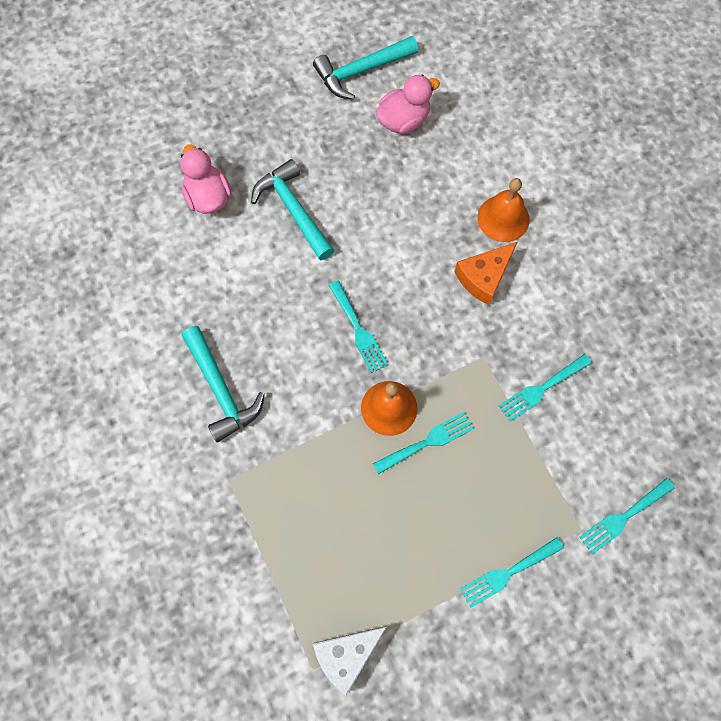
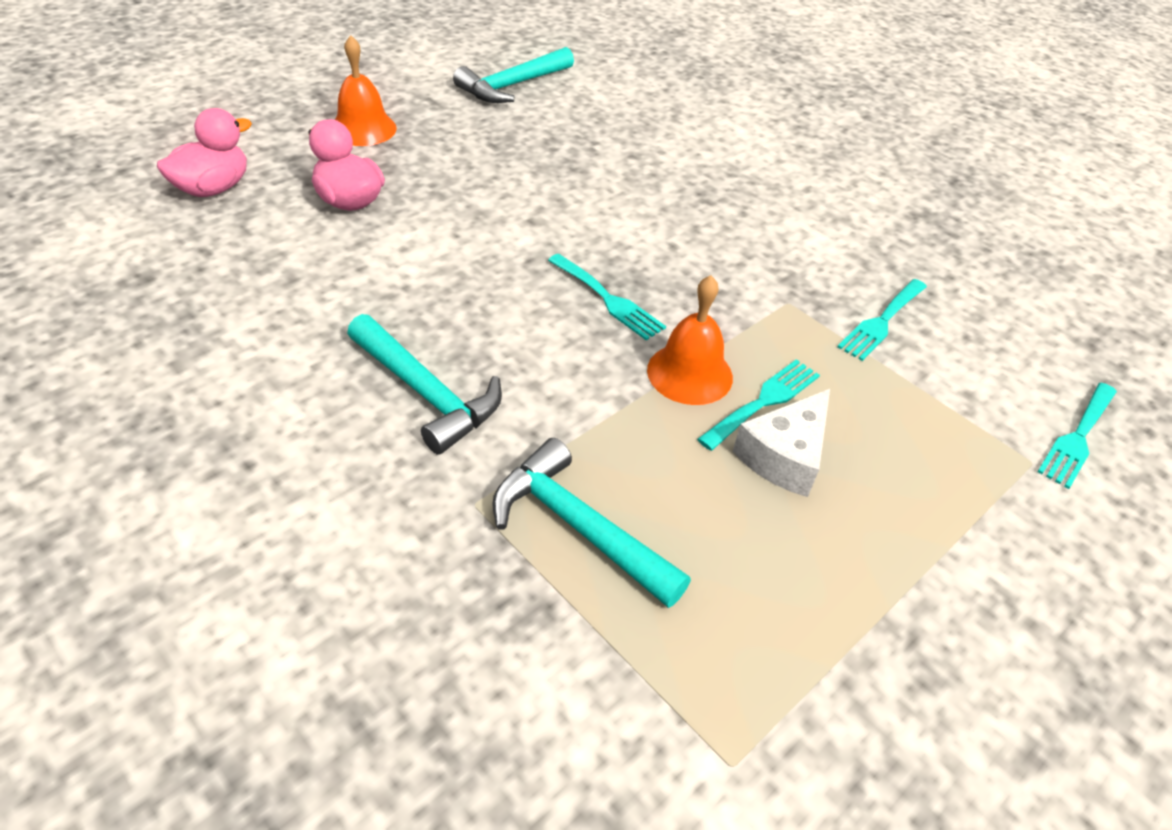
camera: 20 degrees left, 25 degrees down
(293, 210) = (471, 200): turquoise hammer -> turquoise hammer (578, 526)
(347, 655) = (782, 724): white cheese -> white cheese (784, 456)
(403, 120) = (580, 116): pink duck -> pink duck (213, 188)
(484, 277) = (746, 230): orange cheese -> none
(503, 218) = (740, 179): orange bell -> orange bell (363, 128)
(507, 573) = (970, 538): turquoise fork -> none

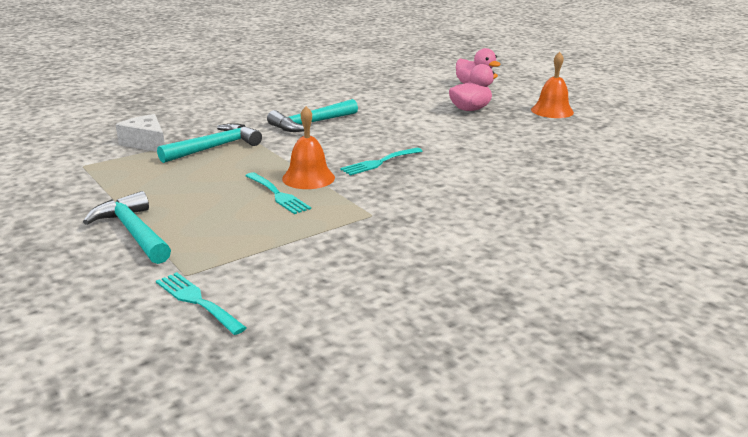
camera: 100 degrees right, 20 degrees down
(512, 86) = (642, 148): turquoise hammer -> turquoise hammer (133, 232)
(784, 456) = (233, 195): white cheese -> white cheese (146, 143)
(881, 322) = (346, 246): turquoise fork -> none

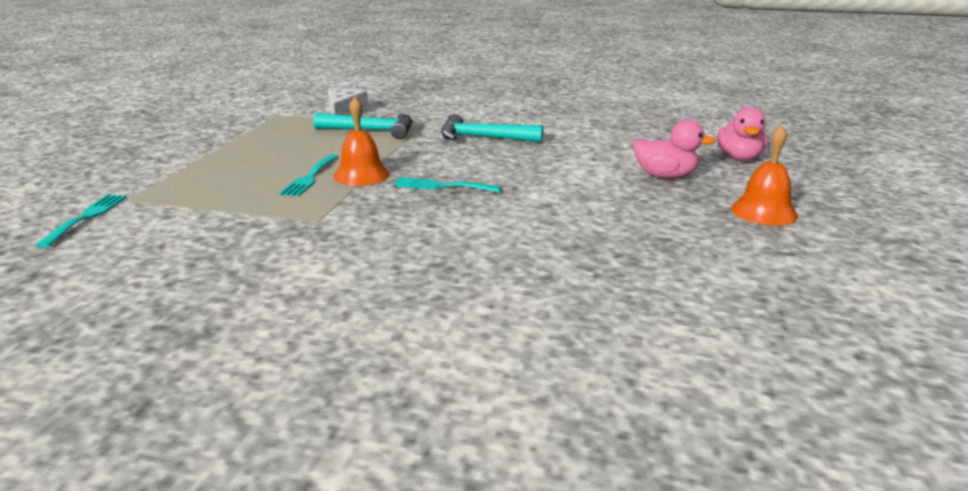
camera: 50 degrees right, 0 degrees up
(133, 232) = (183, 163): turquoise hammer -> none

